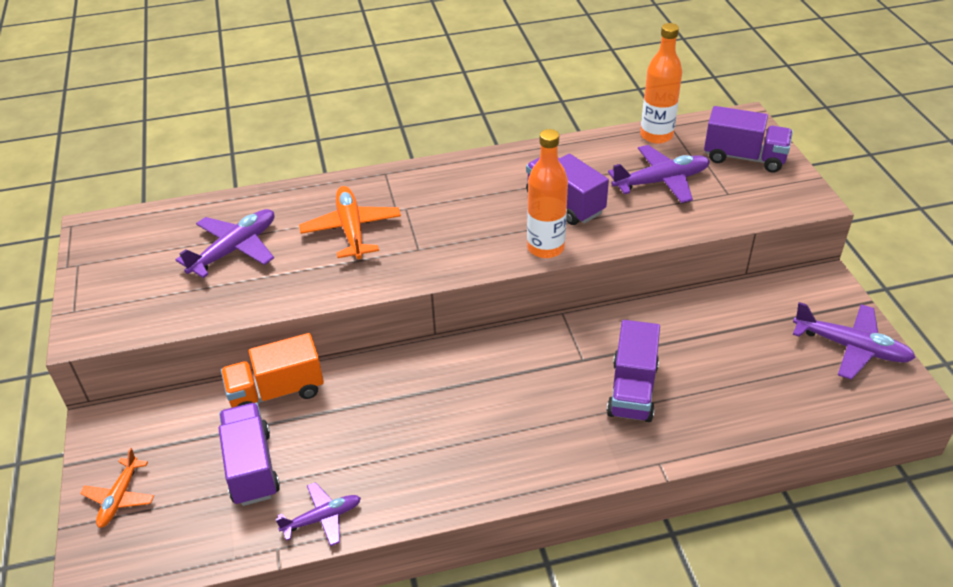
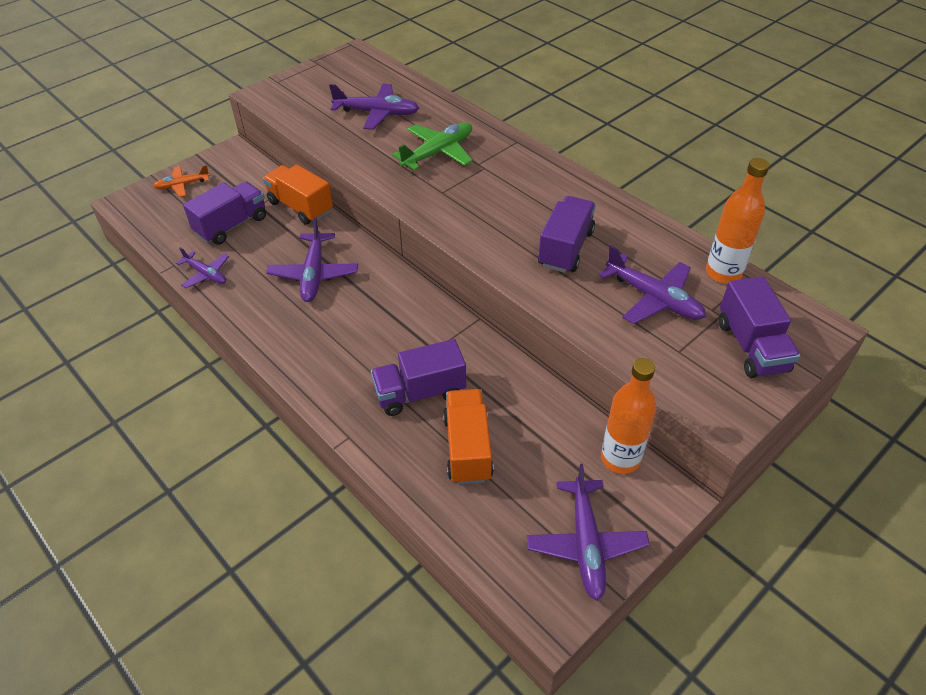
camera: 60 degrees right, 5 degrees up
(351, 230) = (438, 153): orange plane -> green plane
(403, 416) = (314, 274): none -> purple plane
(545, 248) = (498, 258): orange bottle -> orange bottle (620, 458)
(717, 381) = (467, 448): none -> orange truck

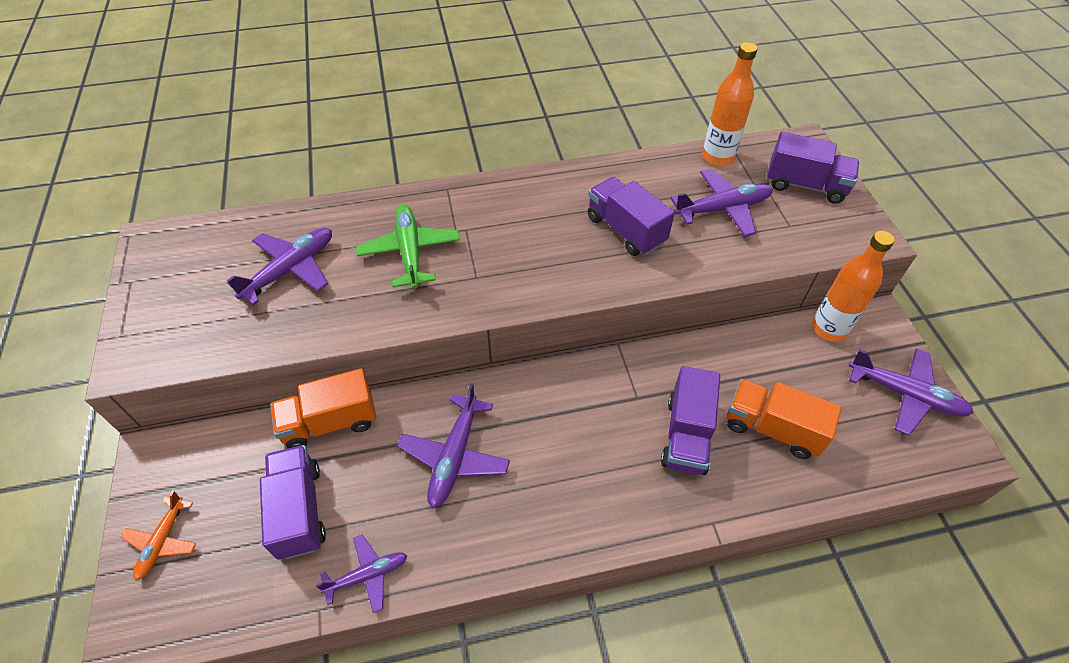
camera: 60 degrees left, 5 degrees up
(314, 274) = (455, 456): purple plane -> purple plane turned 75 degrees clockwise

